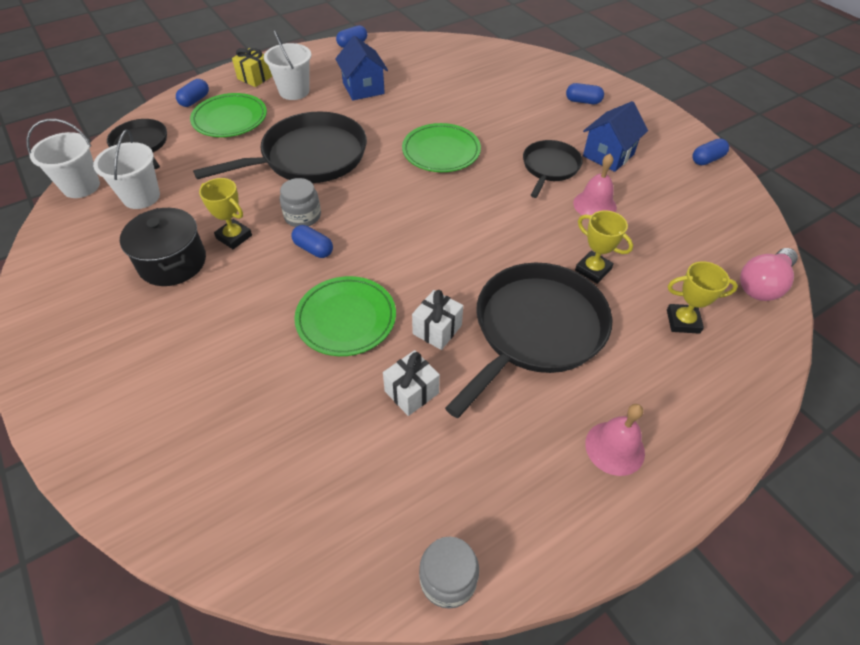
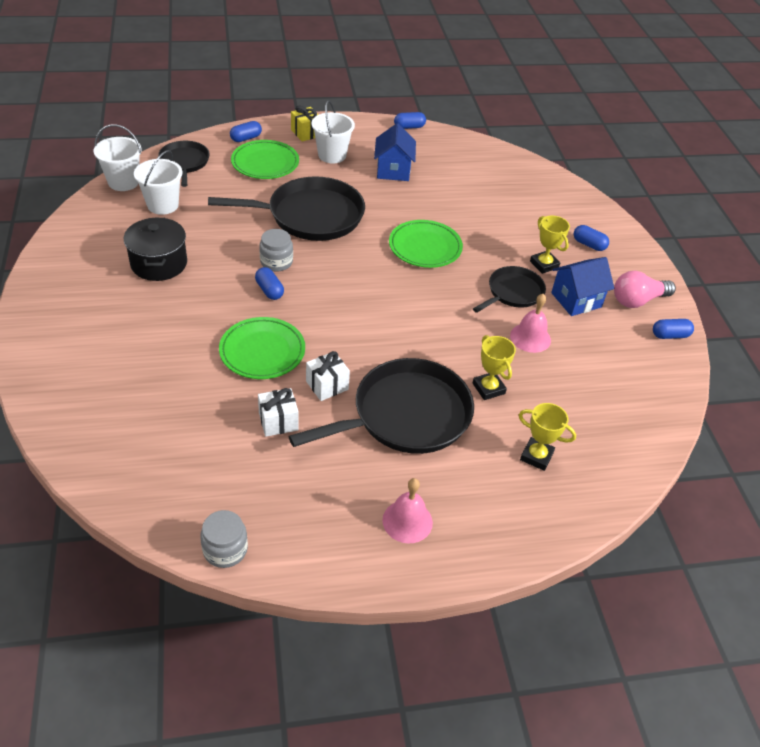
camera: 20 degrees right, 5 degrees down
(234, 237) = (214, 260): yellow trophy -> yellow trophy (544, 264)
(763, 285) = (634, 456): pink light bulb -> pink light bulb (637, 300)

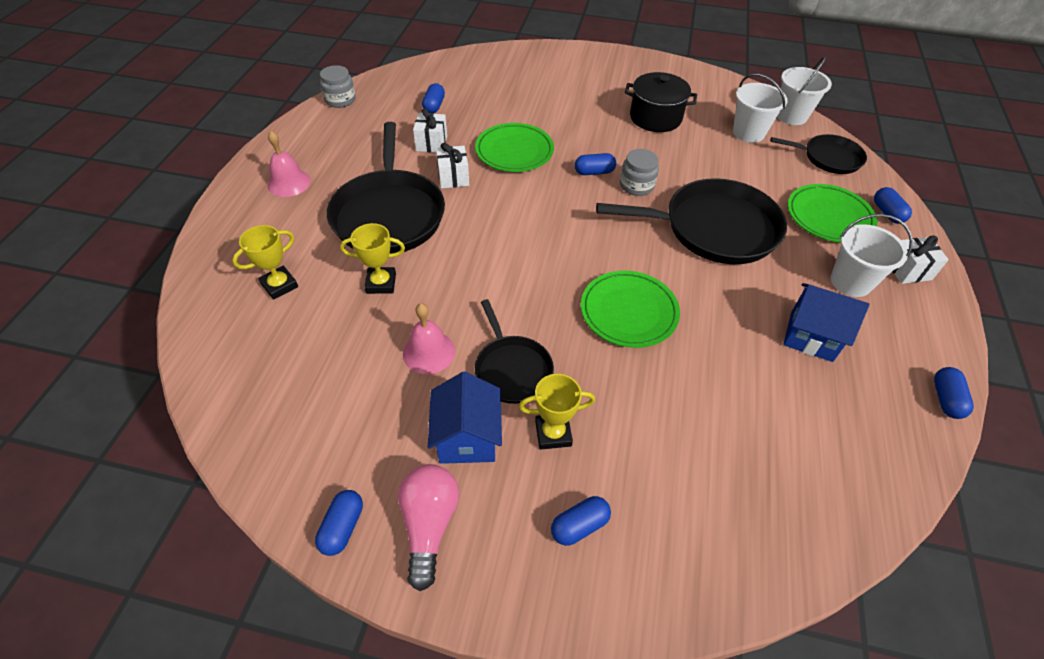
camera: 115 degrees right, 5 degrees up
(203, 444) = (434, 106): none -> blue capsule
(306, 133) = (908, 270): yellow gift -> white gift
(310, 216) = (714, 228): black pan -> black pan turned 105 degrees counterclockwise

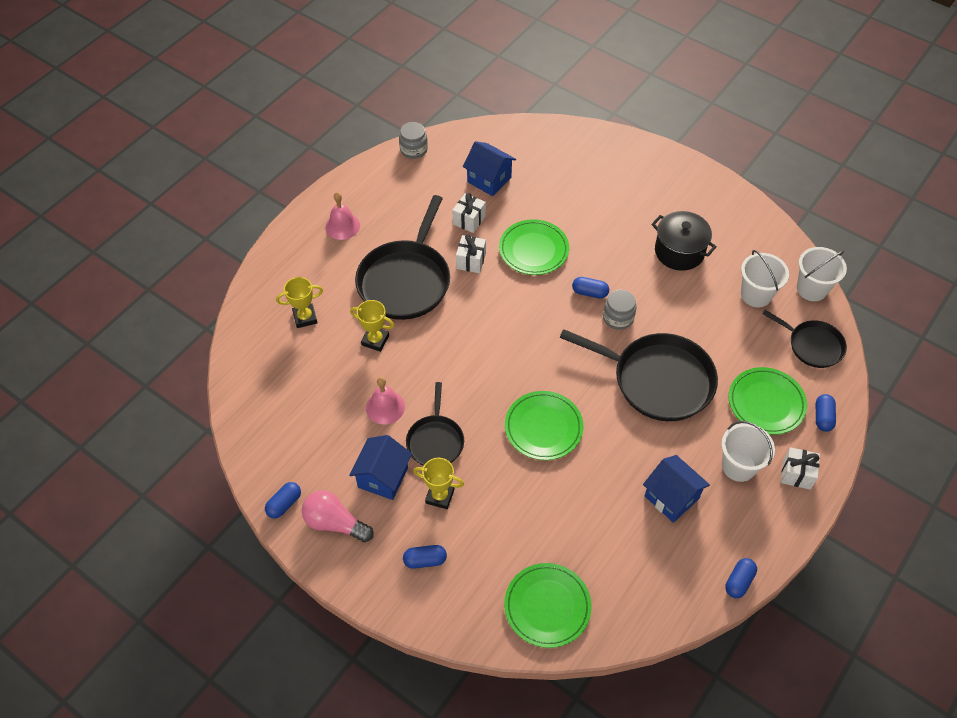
camera: 25 degrees right, 5 degrees up
(429, 525) = (335, 523): pink light bulb -> pink light bulb turned 90 degrees counterclockwise
(434, 106) = (489, 180): blue capsule -> blue house
(768, 521) = (547, 606): none -> green plate

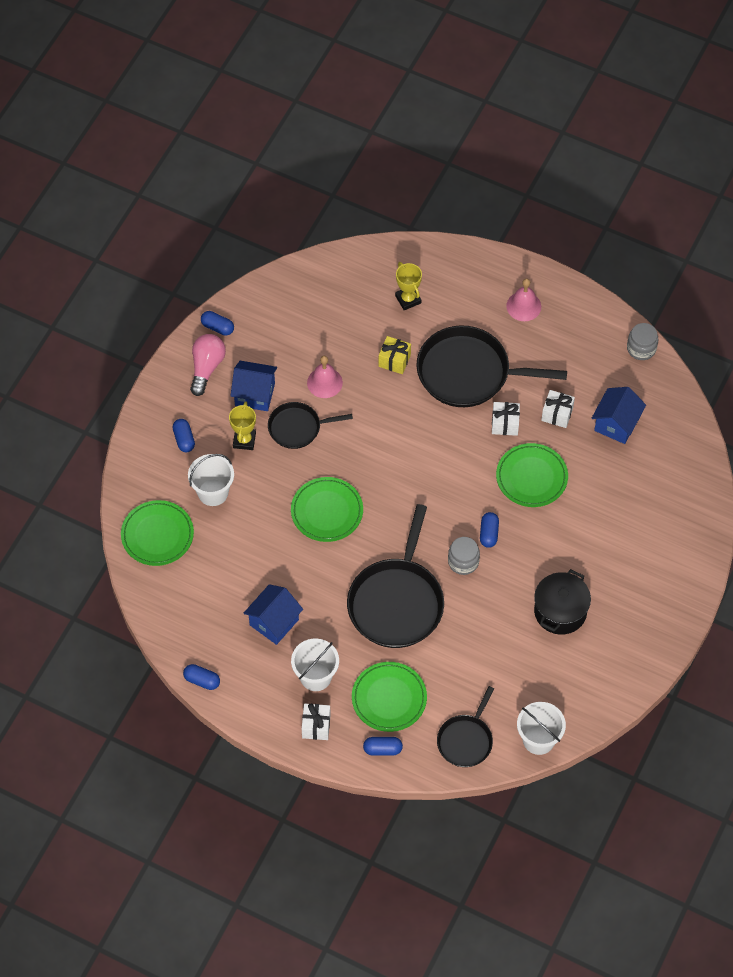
camera: 80 degrees right, 5 degrees up
(375, 340) = (394, 361): yellow trophy -> yellow gift
(756, 295) = (519, 686): white bucket -> white bucket (213, 492)

